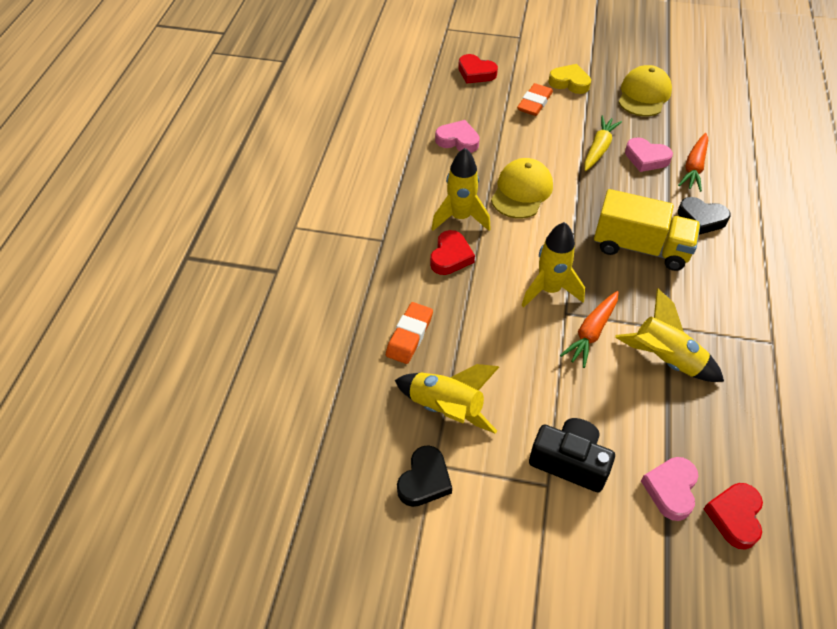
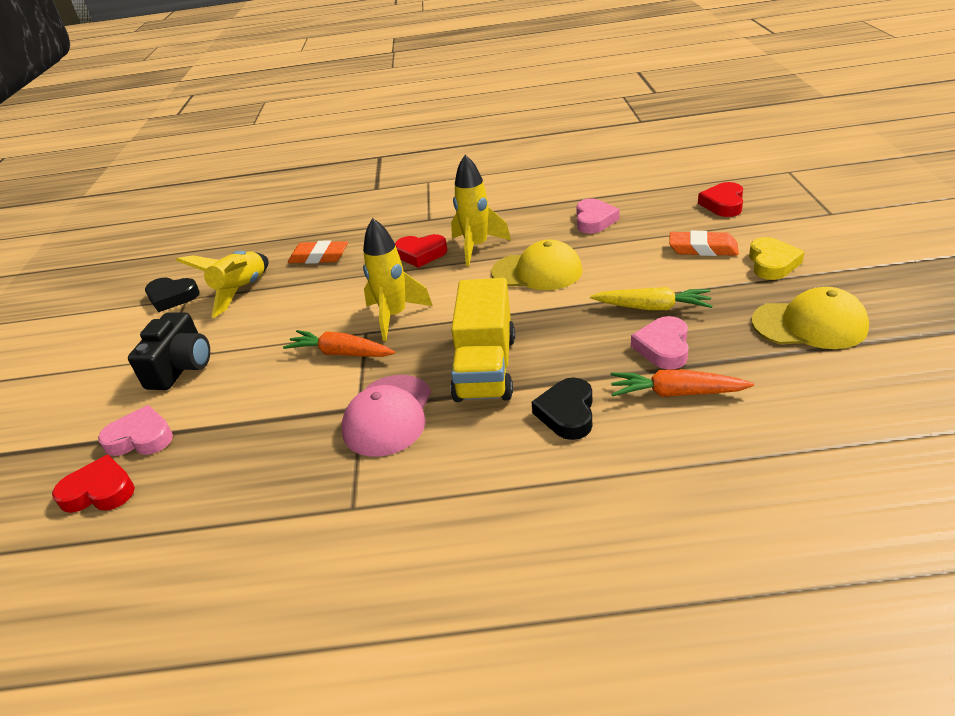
camera: 80 degrees right, 15 degrees down
(665, 359) = (311, 411): yellow rocket -> none
(681, 311) = (388, 415): none -> pink cap

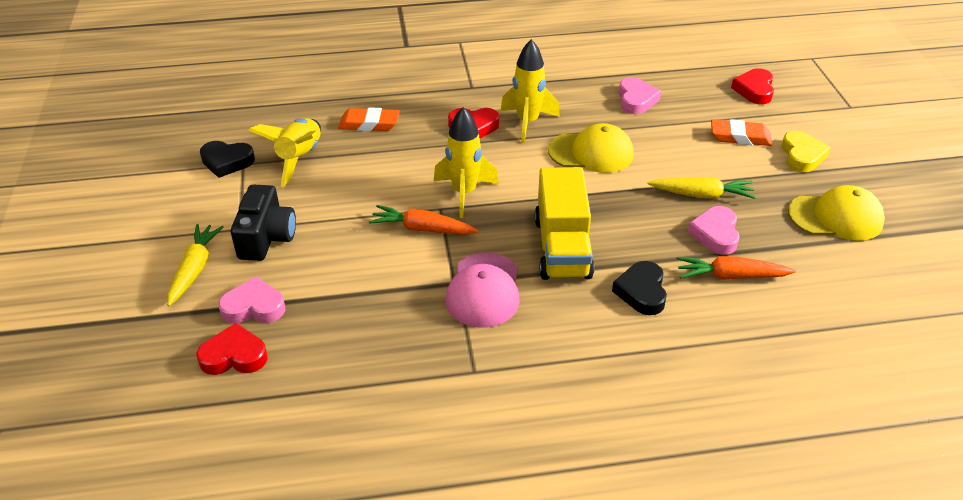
camera: 10 degrees left, 5 degrees up
(99, 400) = (194, 269): none -> yellow carrot

